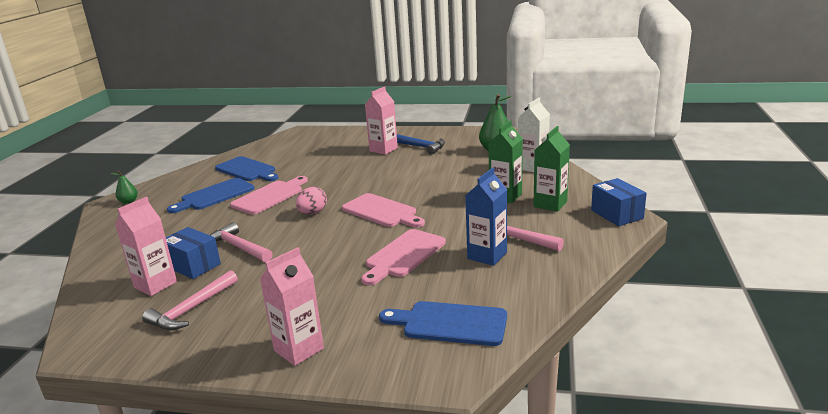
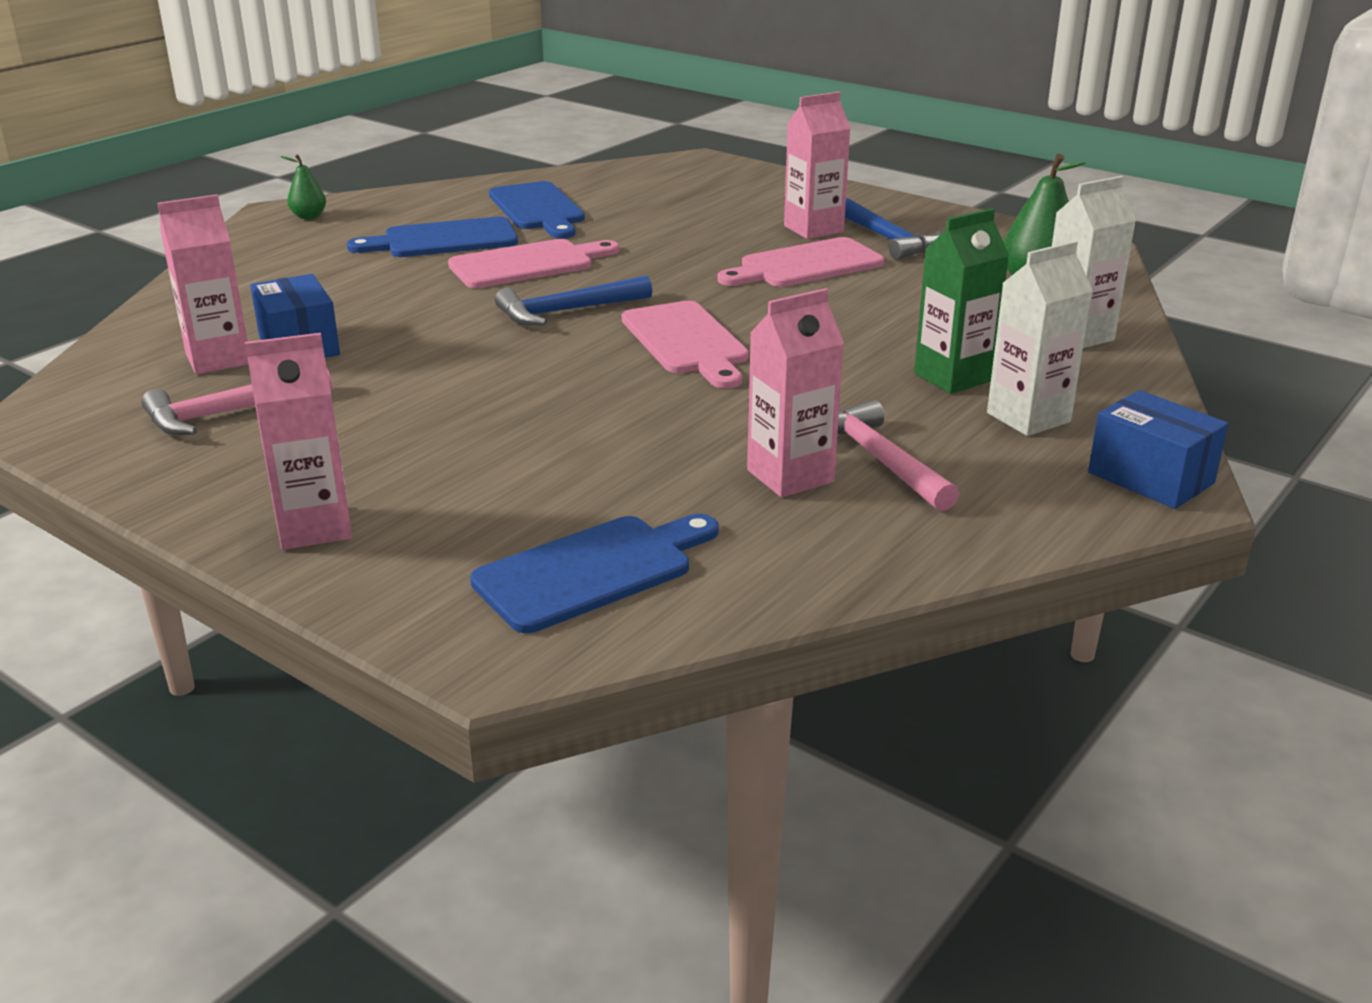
camera: 25 degrees right, 5 degrees up
(238, 247) = (393, 336): pink hammer -> none
(312, 213) = (567, 311): pink egg -> blue hammer
(404, 255) = (641, 430): pink cutting board -> pink cutting board (805, 265)
(450, 323) = (591, 571): blue cutting board -> blue cutting board turned 105 degrees clockwise
(487, 255) = (790, 476): blue carton -> pink carton
(550, 204) = (1028, 417): green carton -> white carton
(617, 214) = (1150, 478): blue box -> blue box turned 45 degrees counterclockwise

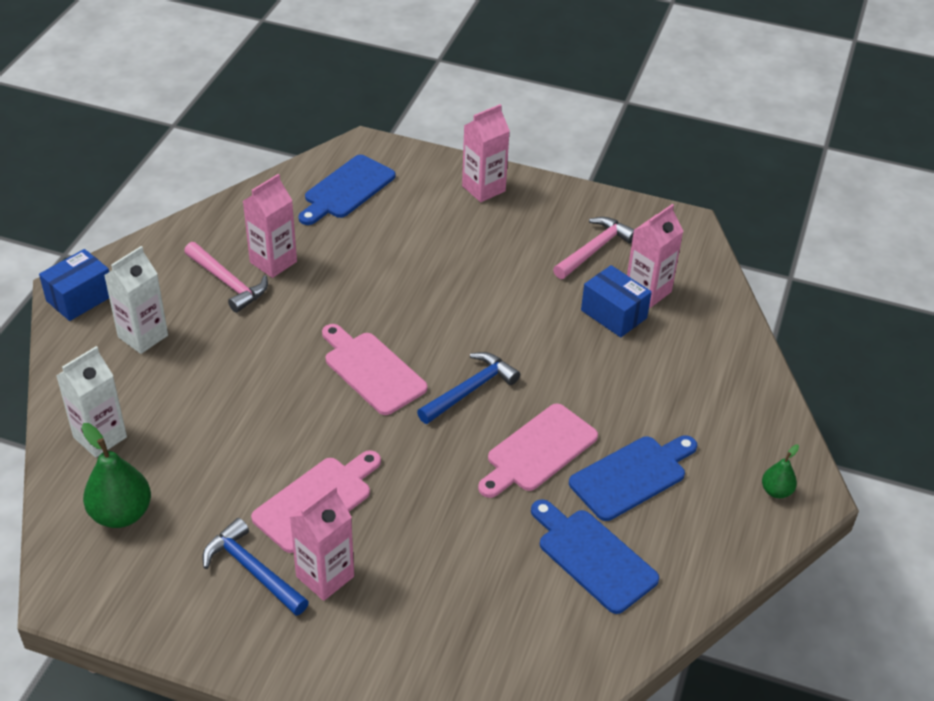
camera: 160 degrees right, 15 degrees up
(953, 377) = (189, 367): green carton -> none
(1150, 478) = (80, 298): blue box -> blue box turned 75 degrees counterclockwise

